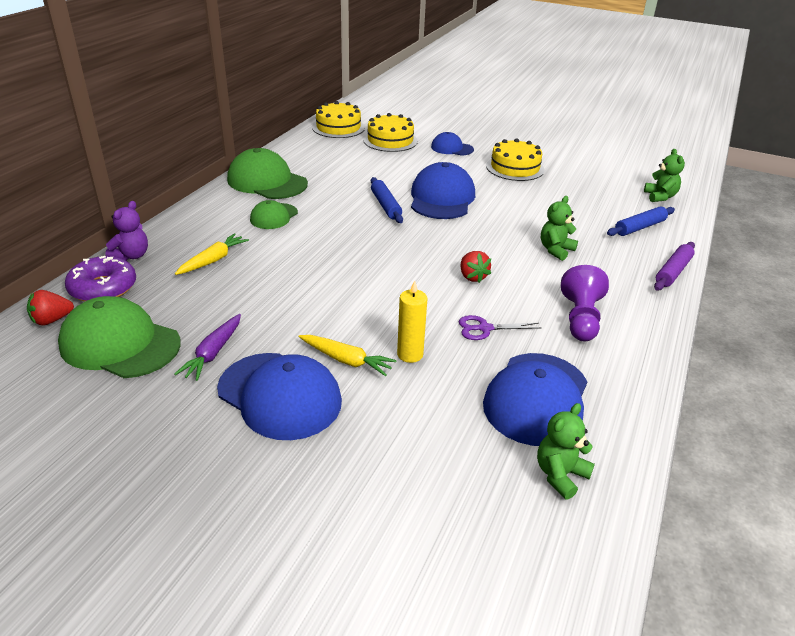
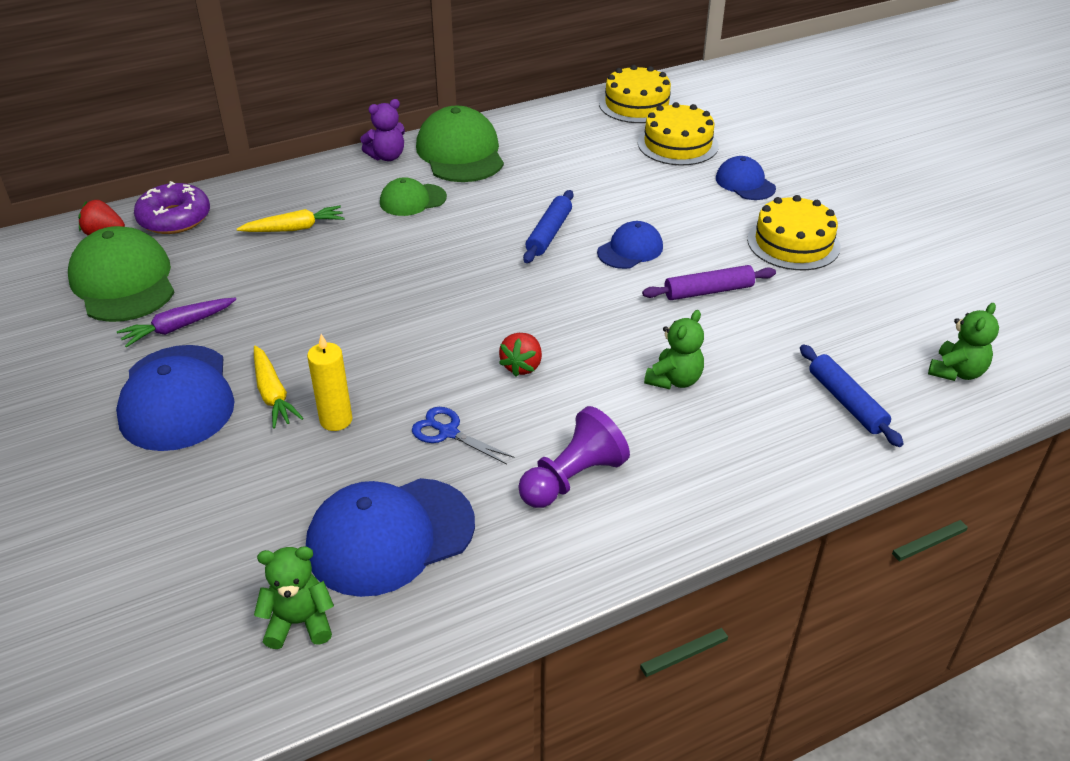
camera: 40 degrees right, 5 degrees up
(131, 256) = (234, 193): purple teddy bear -> purple teddy bear (387, 156)
(442, 198) = (630, 250): blue cap -> blue cap, size x0.56
(484, 328) = (448, 432): purple scissors -> blue scissors
(555, 250) = (674, 380): green teddy bear -> green teddy bear turned 135 degrees clockwise
(640, 227) = (846, 402): blue rolling pin -> blue rolling pin turned 60 degrees clockwise
(673, 272) = (793, 484): purple rolling pin -> purple rolling pin (708, 291)

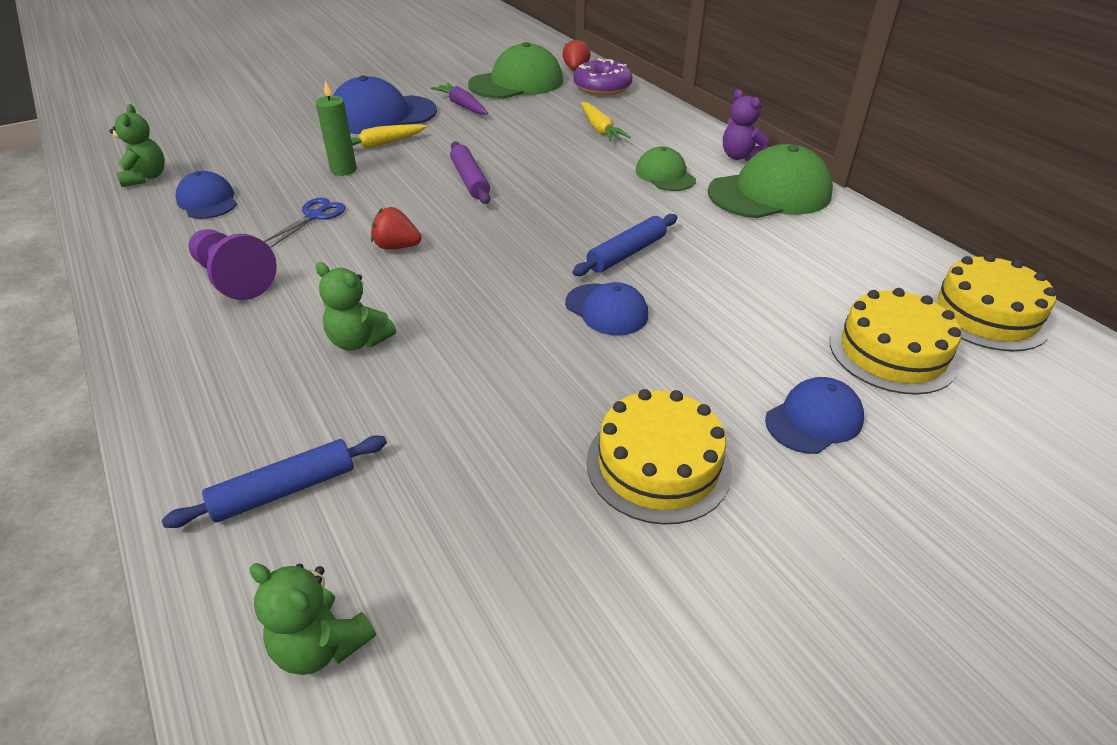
camera: 85 degrees right, 0 degrees up
(336, 420) = (343, 170): yellow candle -> green candle
(390, 536) = (207, 201): blue cap -> blue cap, size x0.56
(549, 233) = (626, 253): blue rolling pin -> blue rolling pin turned 60 degrees counterclockwise
(708, 291) = (526, 371): purple rolling pin -> purple rolling pin (470, 180)

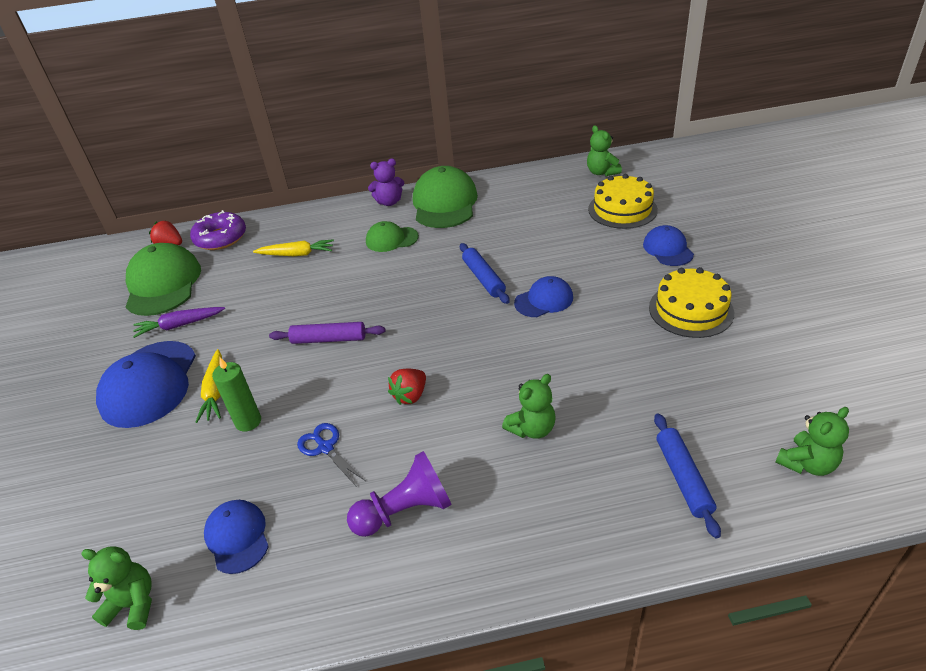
camera: 65 degrees left, 0 degrees up
(207, 201) = (237, 537): blue cap -> blue cap turned 75 degrees clockwise
(986, 314) = (601, 172): yellow cake -> green teddy bear

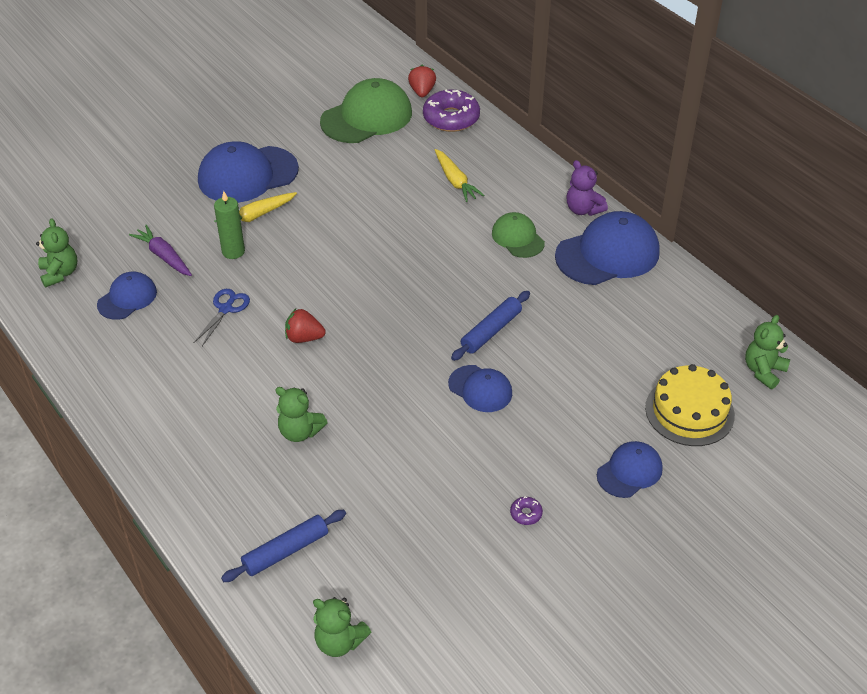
camera: 60 degrees right, 5 degrees up
(179, 325) = (320, 156): purple carrot -> purple carrot (164, 256)
(329, 339) = (348, 256): purple rolling pin -> none
(405, 511) = (183, 381): purple pawn -> none
(444, 203) = (607, 254): green cap -> blue cap
(691, 310) = (526, 514): yellow cake -> purple donut

